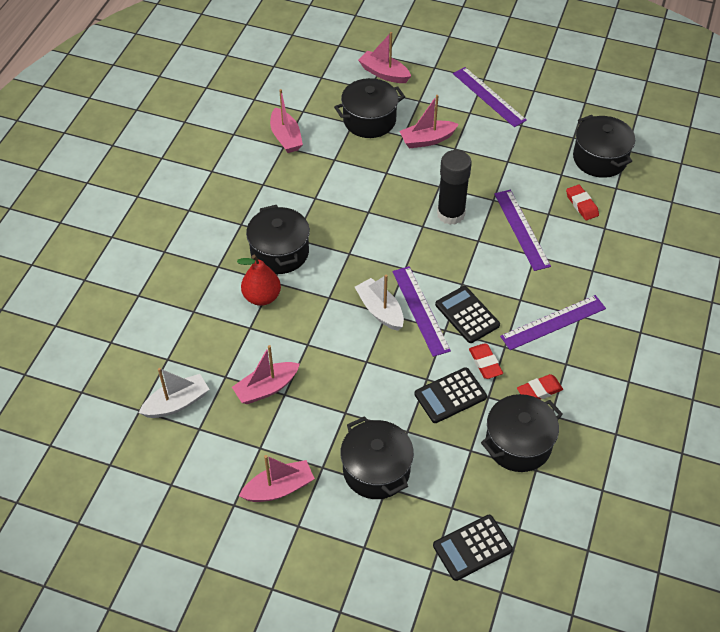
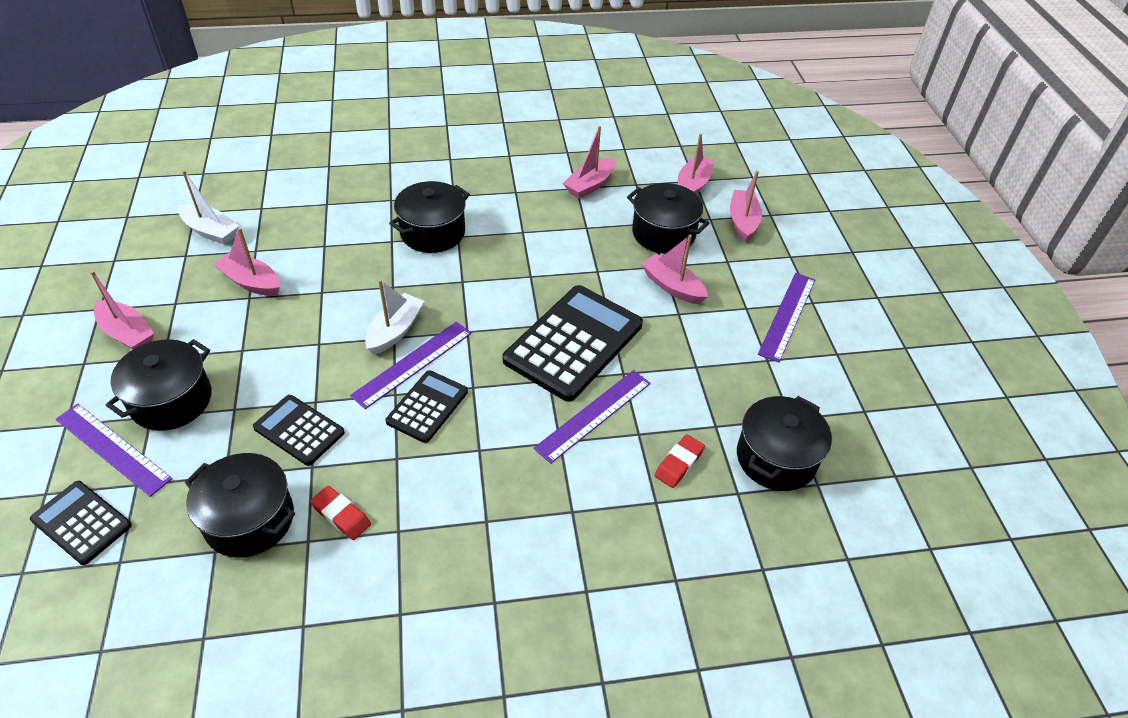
camera: 60 degrees right, 5 degrees down
(262, 297) = (367, 240): red pear -> none
(326, 80) = (693, 185): none -> pink boat
(450, 214) = (573, 343): black glue stick -> black calculator
(485, 363) = (361, 447): red eraser -> none
(553, 322) = (459, 495): purple ruler -> purple ruler (112, 448)

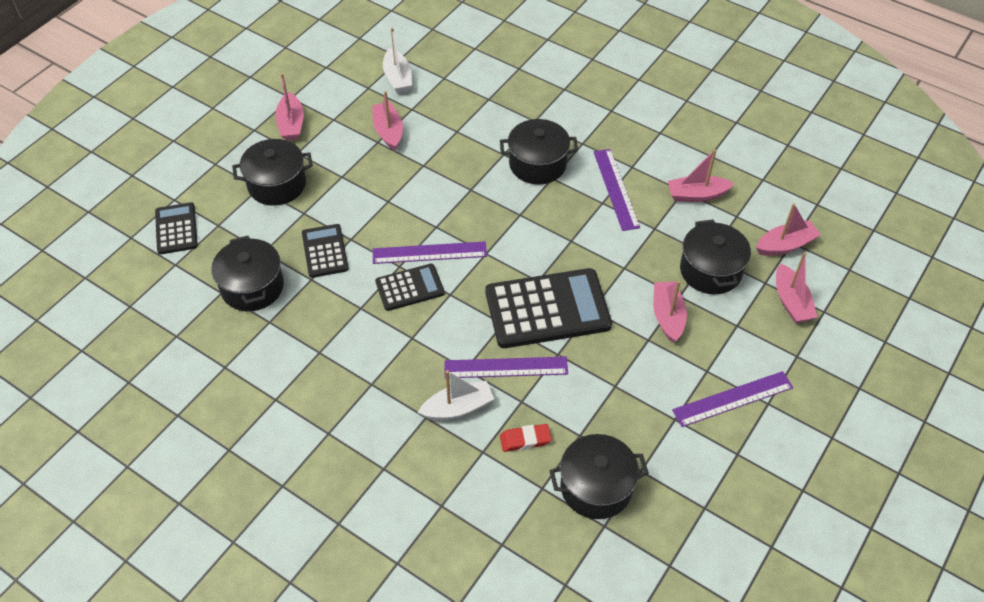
camera: 45 degrees right, 5 degrees up
(112, 448) = (224, 195): purple ruler -> purple ruler (616, 189)
(341, 515) = (299, 320): red eraser -> none
(395, 331) = (441, 222): white boat -> white boat (458, 408)
(743, 221) = (791, 302): pink boat -> pink boat turned 120 degrees clockwise

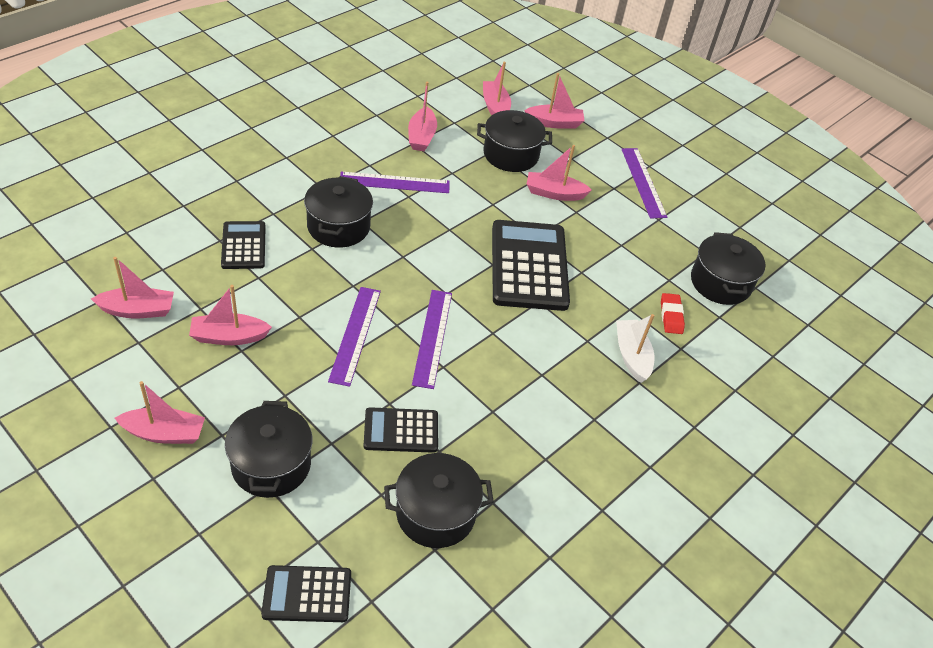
camera: 85 degrees left, 5 degrees down
(398, 78) = (138, 310): white boat -> pink boat
(409, 288) = (476, 363): black calculator -> black calculator (243, 246)
(506, 367) = (591, 311): purple ruler -> purple ruler (355, 335)

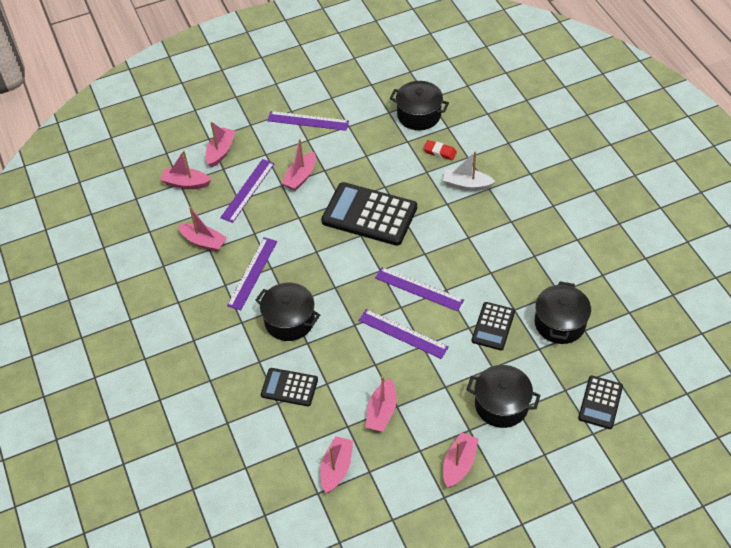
camera: 60 degrees left, 5 degrees up
(511, 155) = (247, 190): black pot -> purple ruler

